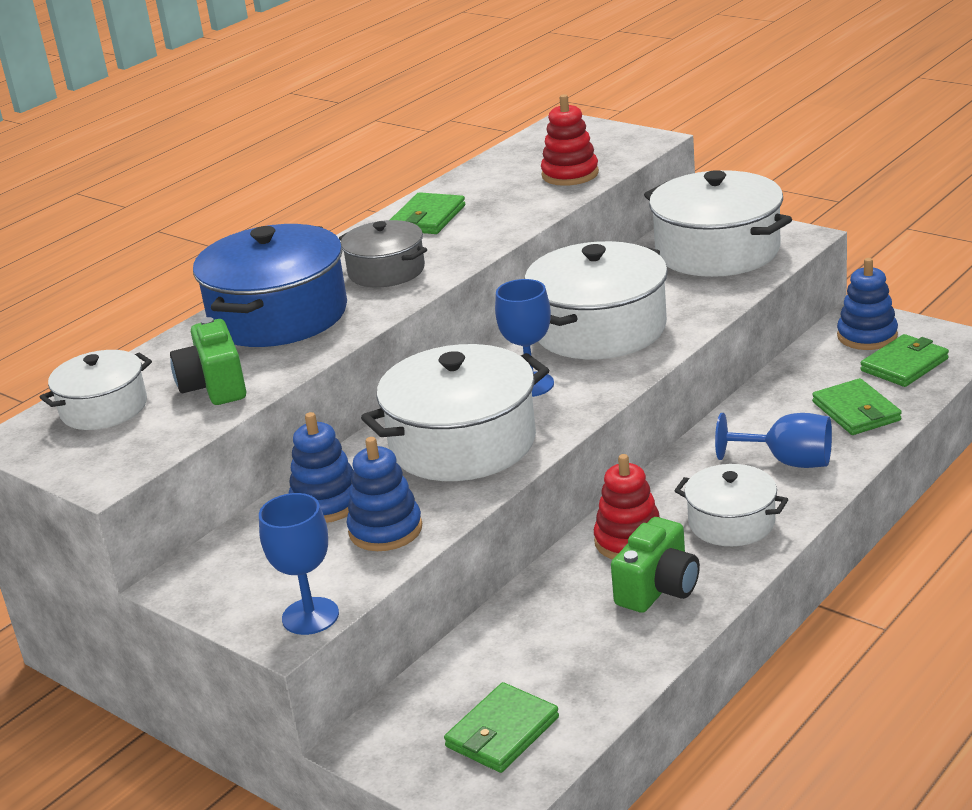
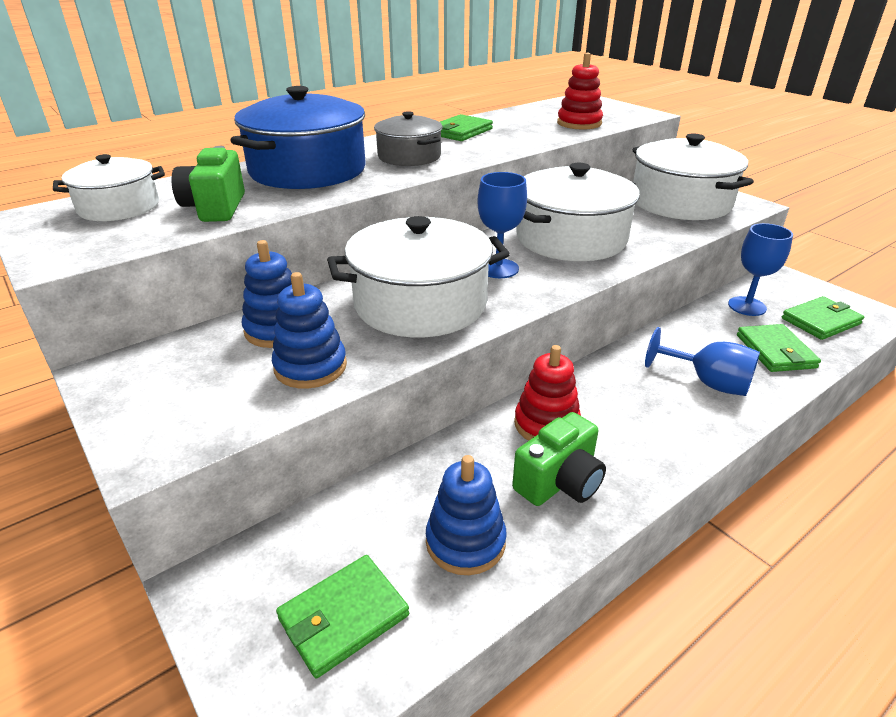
camera: 10 degrees right, 5 degrees up
(310, 616) = (184, 441): blue goblet -> blue goblet (747, 306)
(731, 522) = (645, 429): white pot -> none
(867, 336) = (788, 292): blue stacking toy -> blue stacking toy (465, 542)

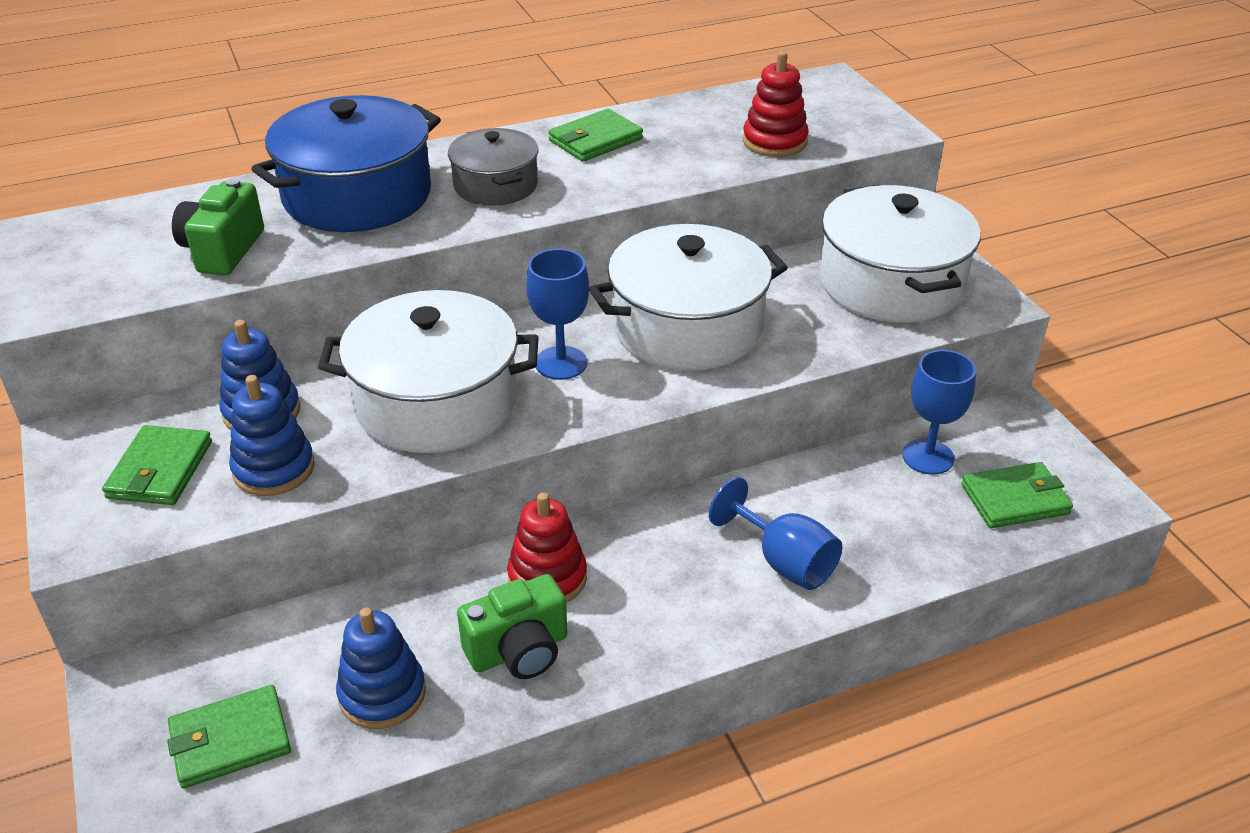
camera: 15 degrees right, 5 degrees up
(119, 207) = (122, 233): white pot -> none
(775, 351) = (910, 534): green wallet -> green wallet (160, 470)

